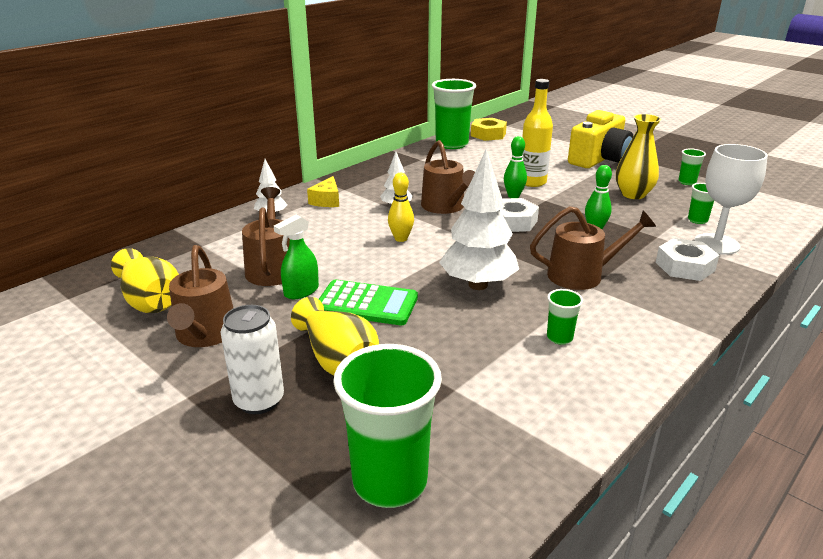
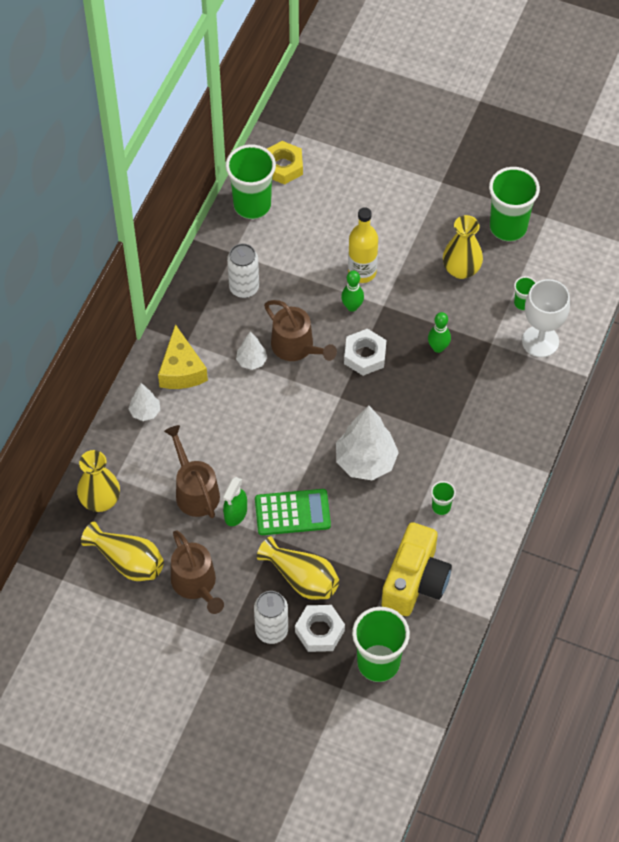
camera: 20 degrees left, 30 degrees up
(172, 255) = (100, 500): none -> yellow vase
(327, 201) = (181, 369): yellow cheese -> yellow cheese, size x1.53
(401, 238) = (279, 414): yellow bowling pin -> none
(417, 174) = (244, 288): none -> white can
(582, 275) = (441, 423): brown watering can -> none
(599, 159) = (416, 198): yellow camera -> yellow camera (415, 581)
(685, 266) = (517, 385): white nut -> white nut (319, 631)
(687, 182) = (508, 227): green cup -> green cup, size x2.17

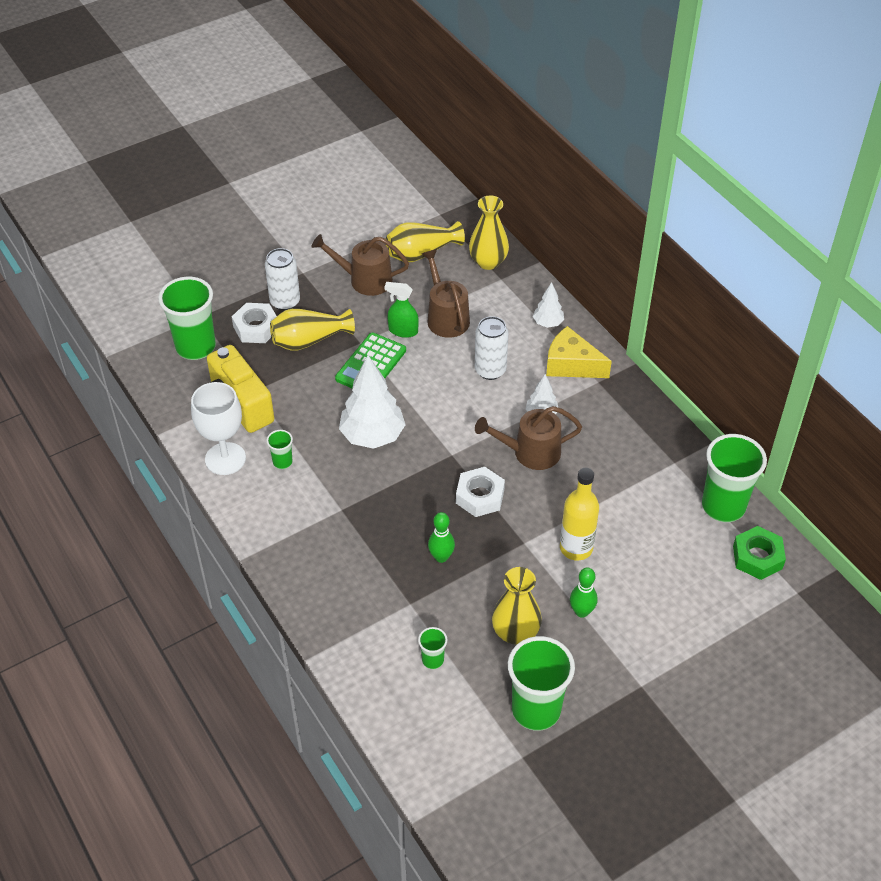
camera: 125 degrees right, 10 degrees down
(195, 491) = (446, 317): brown watering can -> brown watering can turned 120 degrees counterclockwise
(235, 514) = (403, 331): green spray bottle -> green spray bottle turned 45 degrees counterclockwise
(244, 288) = (627, 449): white can -> white can (490, 370)
(283, 166) = (757, 557): yellow nut -> green nut
(352, 306) = (542, 517): green bowling pin -> green bowling pin (581, 611)
(540, 341) = (377, 646): white goblet -> white goblet (225, 459)

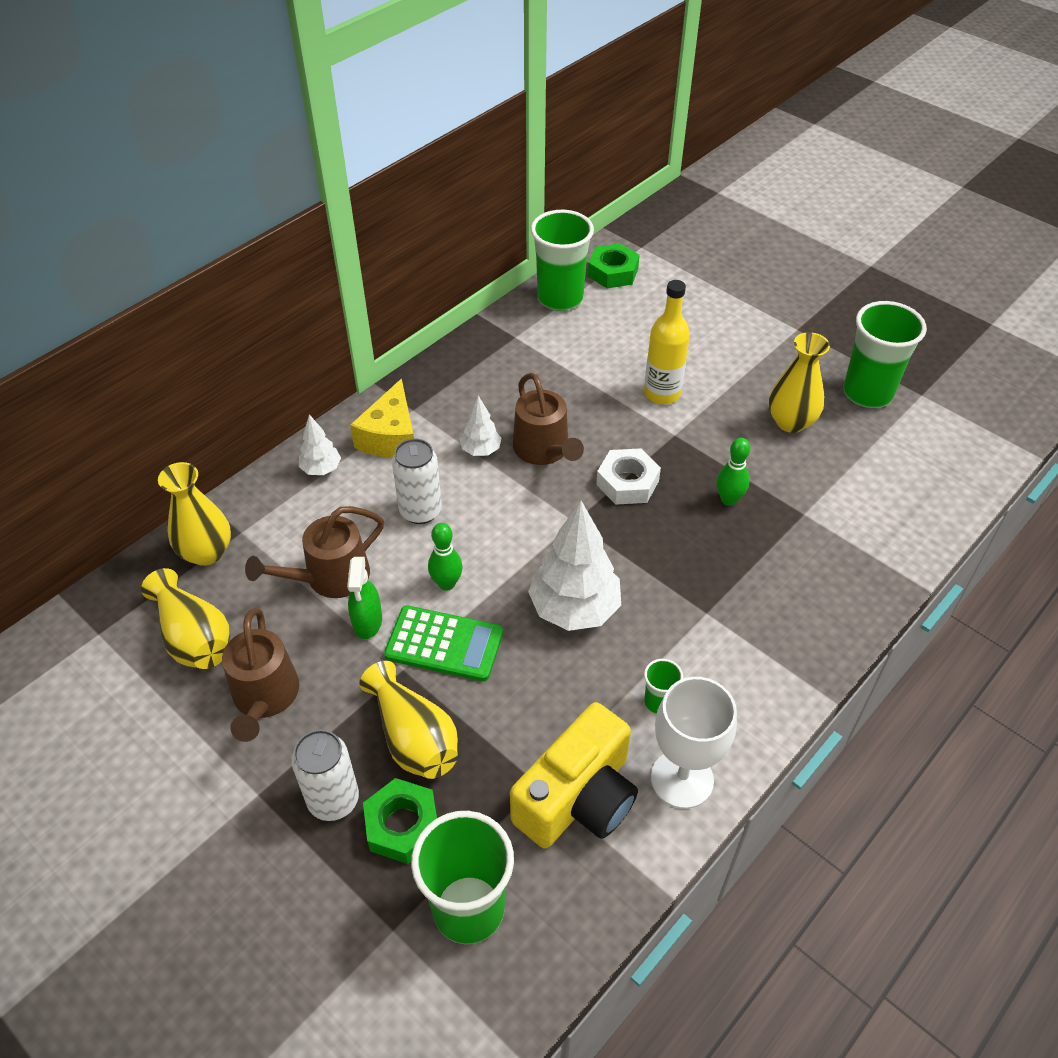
camera: 105 degrees left, 0 degrees up
(256, 328) = (402, 825): white nut -> green nut
(432, 660) = (862, 479): green cup -> none
(581, 611) = (738, 378): green bowling pin -> green bowling pin (446, 583)

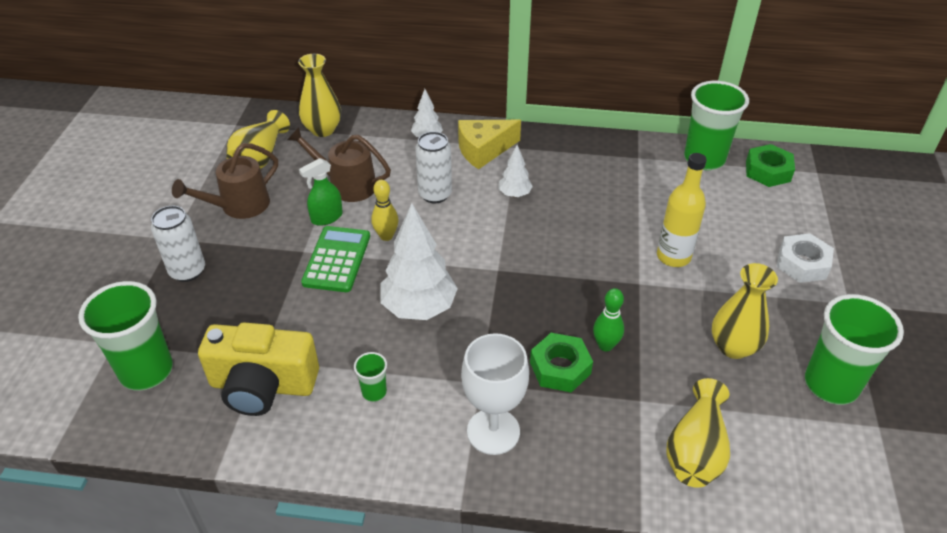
camera: 55 degrees right, 5 degrees down
(402, 825) = (188, 310): green nut -> green nut (560, 368)
(414, 738) = (255, 282): yellow vase -> yellow vase (696, 450)
(444, 644) = (337, 259): green calculator -> green calculator turned 150 degrees counterclockwise
(446, 583) = (386, 236): green bowling pin -> yellow bowling pin
(544, 450) = (547, 223): brown watering can -> none
(627, 483) = (562, 280): white nut -> white nut (802, 264)
(682, 779) = (317, 437): white goblet -> white goblet (493, 431)

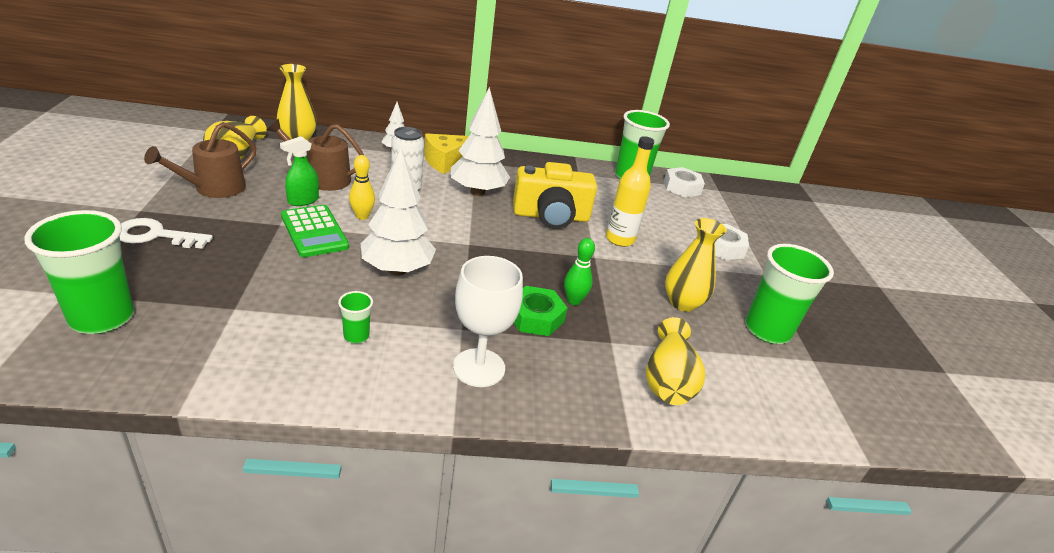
camera: 15 degrees left, 10 degrees down
(187, 271) = (156, 235): white can -> white key
(263, 385) = (236, 330): yellow camera -> yellow camera (551, 216)
(337, 259) = (314, 231): green calculator -> green calculator turned 150 degrees clockwise
(514, 194) = (477, 192): white tree -> white tree, size x1.95
(768, 171) = (682, 187): green nut -> white nut

